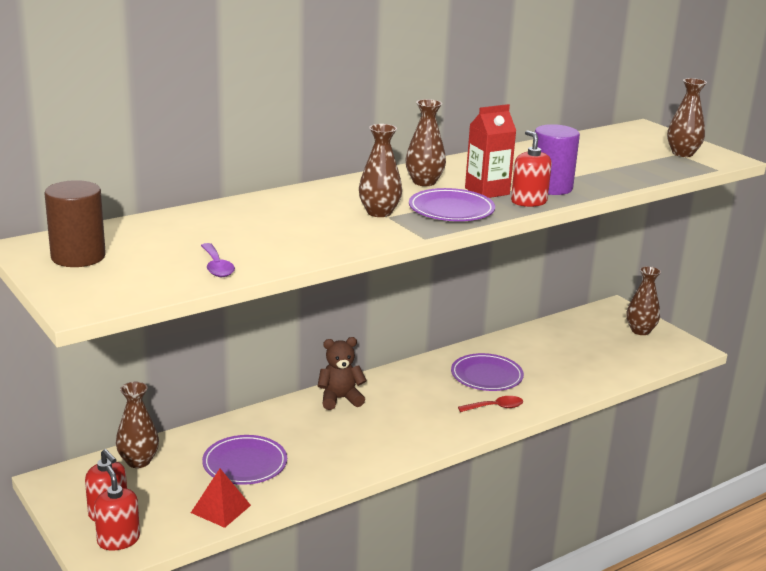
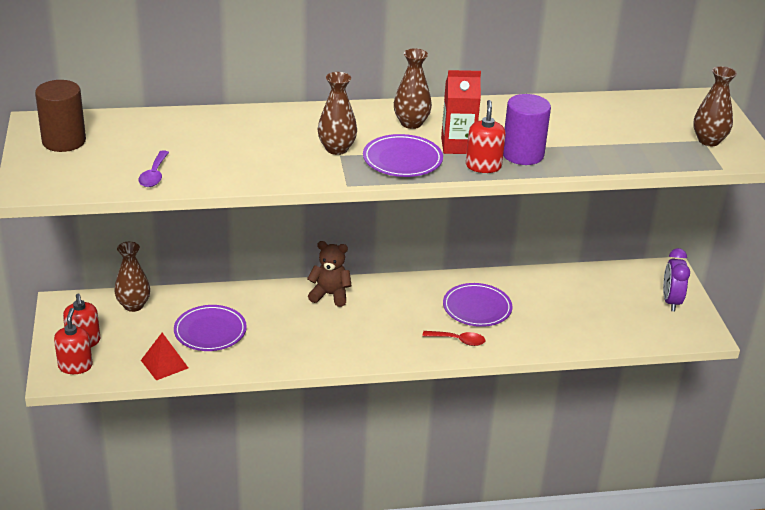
camera: 25 degrees right, 10 degrees up
(640, 331) = (671, 301): brown vase -> purple clock

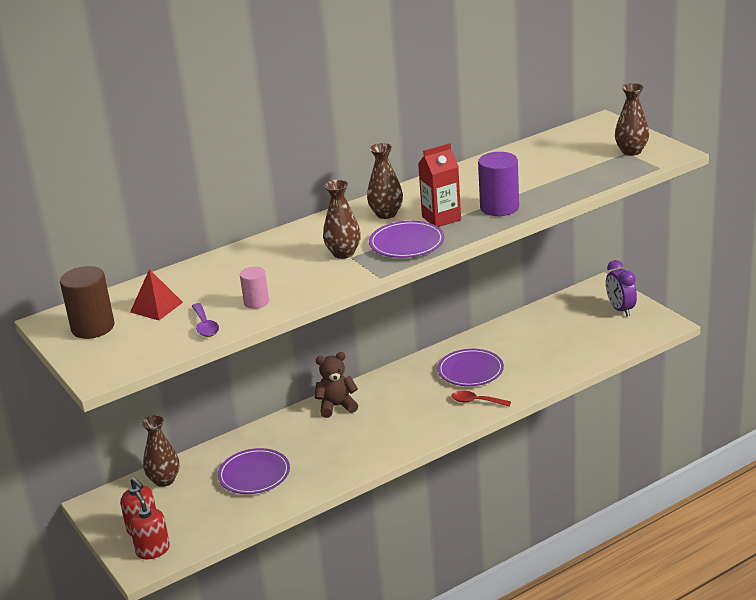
camera: 20 degrees left, 5 degrees down
(164, 364) = (235, 516): red pyramid -> red pyramid (156, 307)
(217, 169) = (256, 302): none -> pink cylinder
(458, 340) = (476, 401): red spoon -> red spoon turned 150 degrees counterclockwise
(483, 166) = (476, 226): red soap dispenser -> none

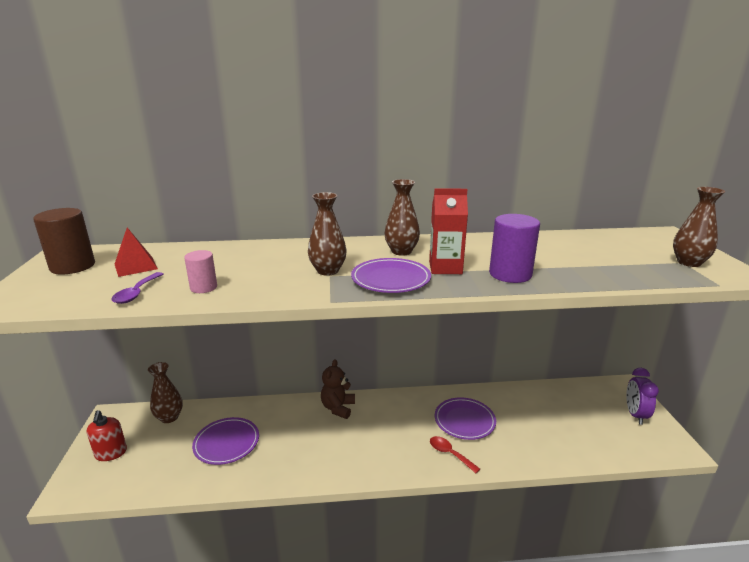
camera: 25 degrees right, 5 degrees down
(153, 550) = (91, 480): red soap dispenser -> none
(337, 406) = (338, 408): brown teddy bear -> brown teddy bear turned 90 degrees counterclockwise

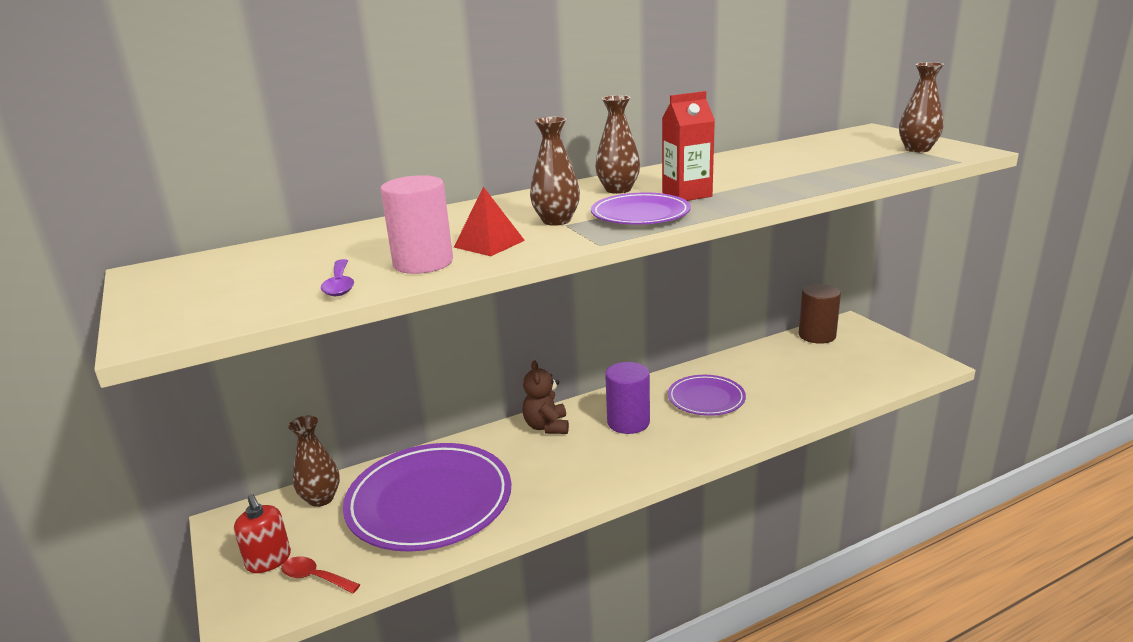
camera: 20 degrees left, 0 degrees up
(72, 266) = (193, 280): brown cylinder -> brown cylinder (817, 335)
(136, 266) = (291, 262): red pyramid -> red pyramid (489, 243)
(203, 287) = (423, 263): pink cylinder -> pink cylinder, size x1.69
(226, 443) = (429, 501): purple plate -> purple plate, size x1.82
(449, 454) = (712, 434): red spoon -> red spoon (314, 577)
(510, 274) = (761, 188): purple cylinder -> purple cylinder (628, 422)
(635, 415) = (876, 346): purple clock -> none

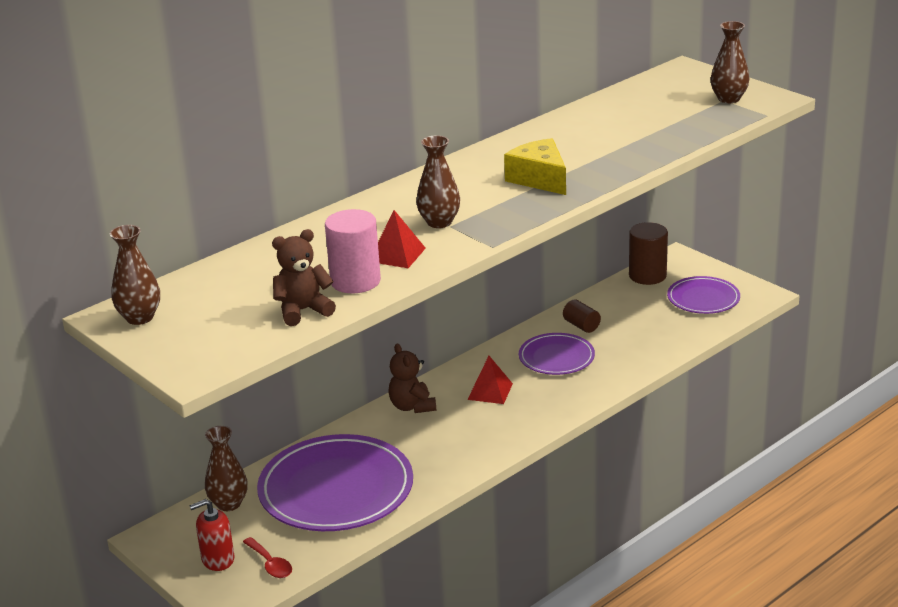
camera: 15 degrees left, 5 degrees up
(268, 560) = (218, 559): red soap dispenser -> red soap dispenser turned 120 degrees clockwise
(314, 577) = (270, 564): red spoon -> red spoon turned 135 degrees counterclockwise
(340, 285) = (303, 311): purple spoon -> brown teddy bear
(618, 190) = (473, 177): brown vase -> brown vase (140, 317)
(628, 422) = (490, 391): purple cylinder -> red pyramid
(640, 214) = (509, 208): purple plate -> purple plate (703, 299)
(687, 195) = (539, 179): red carton -> yellow cheese
(740, 372) = (581, 325): none -> brown cylinder

